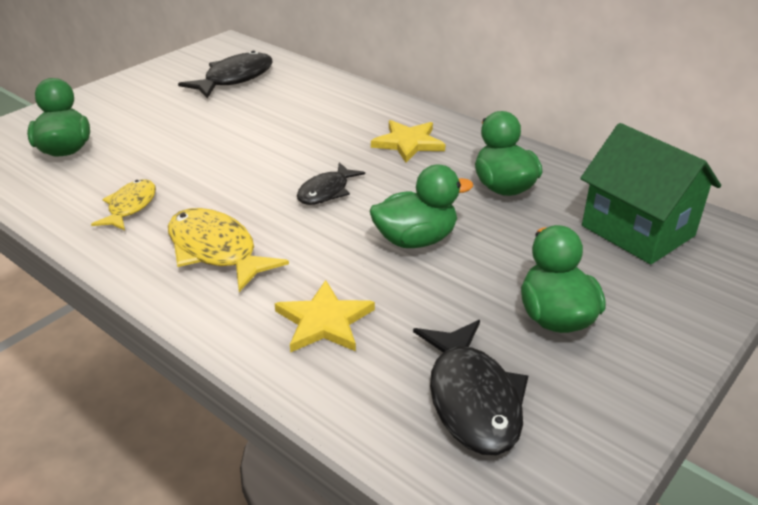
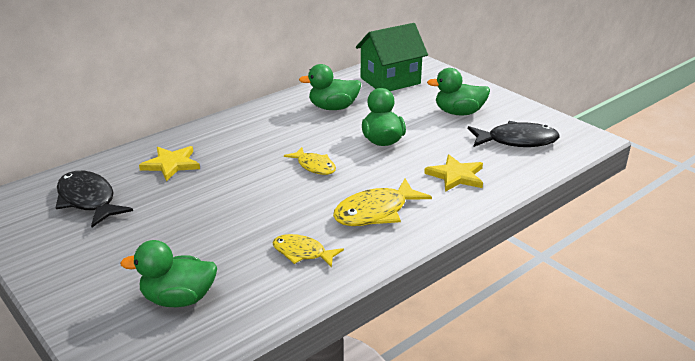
camera: 80 degrees left, 5 degrees down
(326, 191) = (314, 166): black fish -> yellow fish
(408, 143) = (262, 131): yellow star -> yellow star (171, 164)

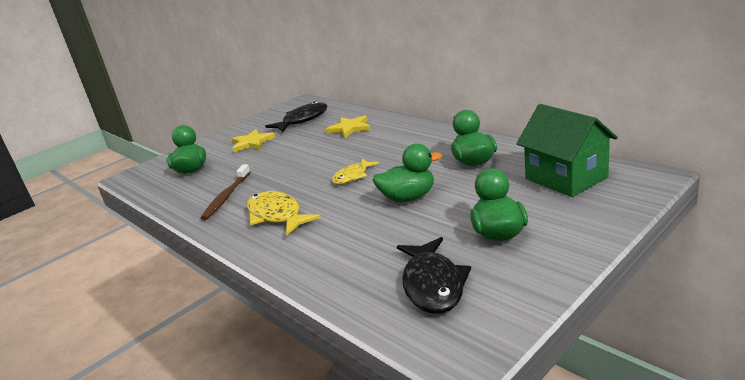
camera: 90 degrees right, 5 degrees down
(302, 253) = (227, 196): yellow fish -> brown toothbrush
(456, 176) = (340, 248): yellow star -> yellow star (252, 143)

